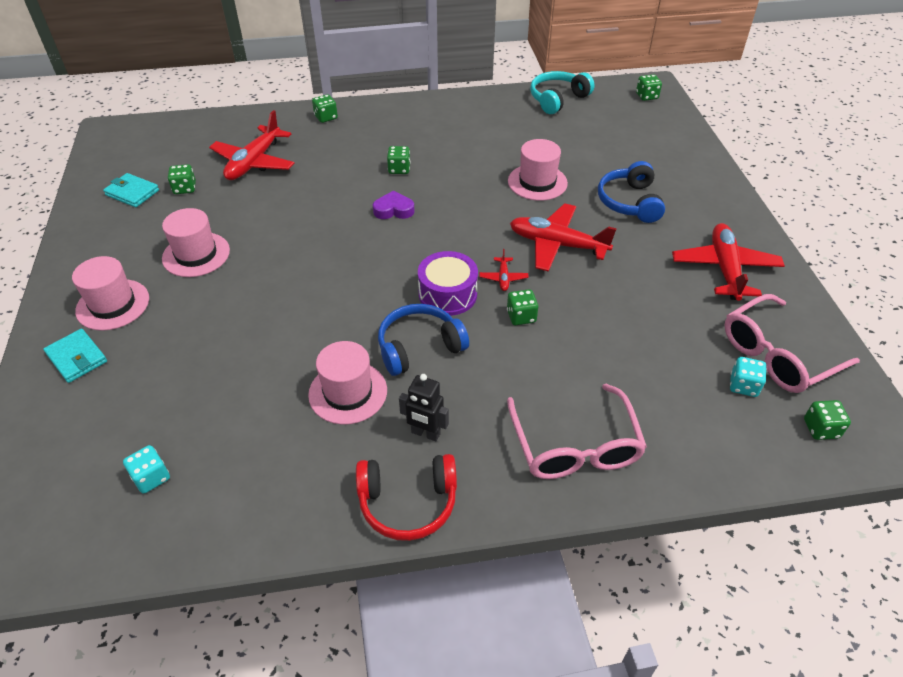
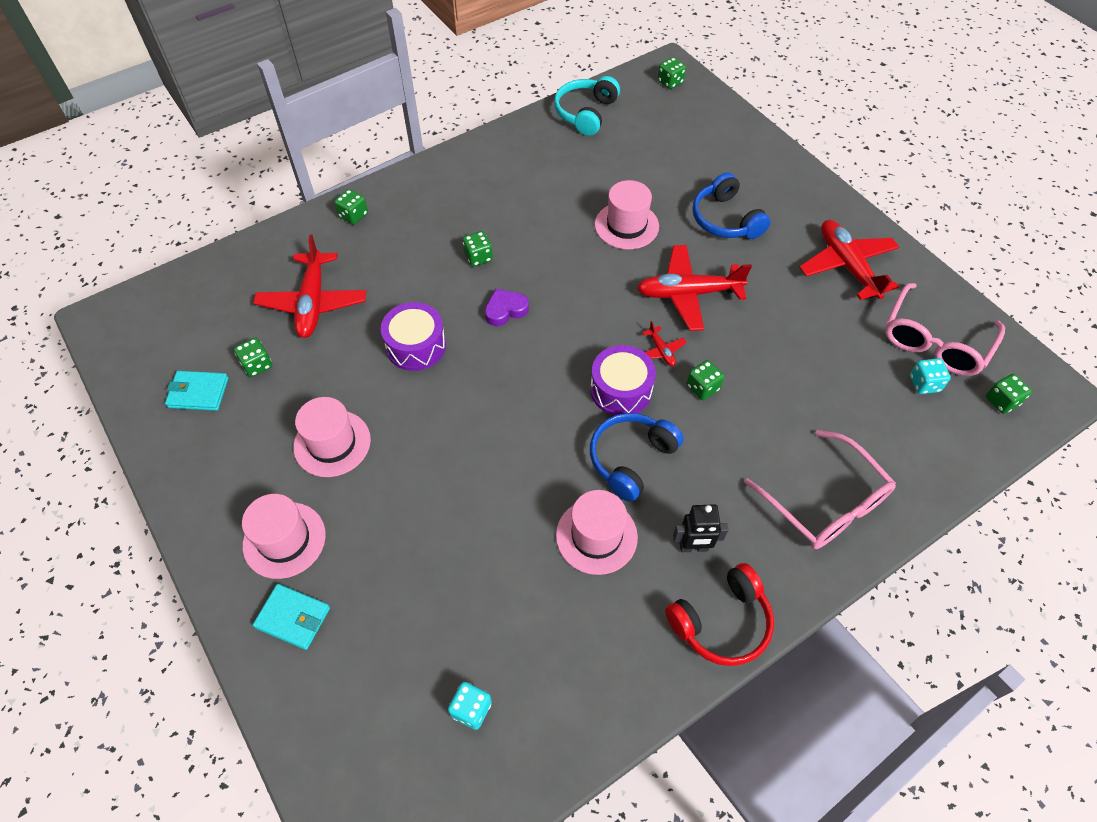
camera: 25 degrees left, 10 degrees up
(306, 212) = (416, 346): none -> purple drum

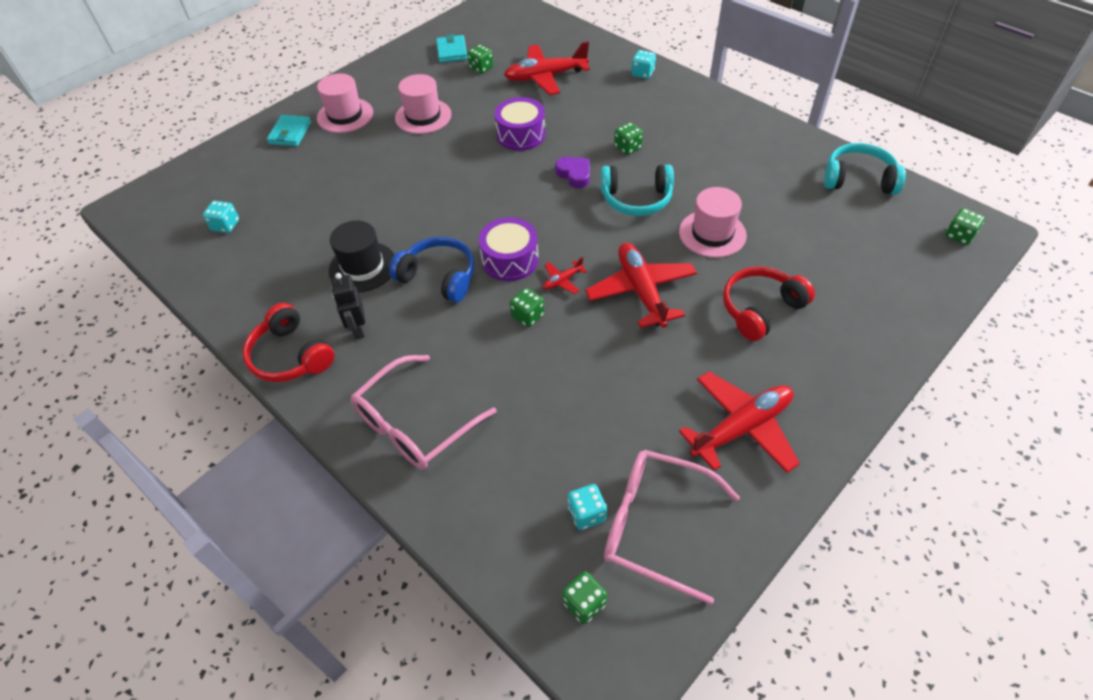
camera: 80 degrees right, 5 degrees down
(353, 215) = (642, 73): green dice -> turquoise dice
(561, 268) = (636, 199): none -> turquoise headphones
(596, 536) = (363, 267): pink hat -> black hat
(725, 219) = (760, 309): blue headphones -> red headphones

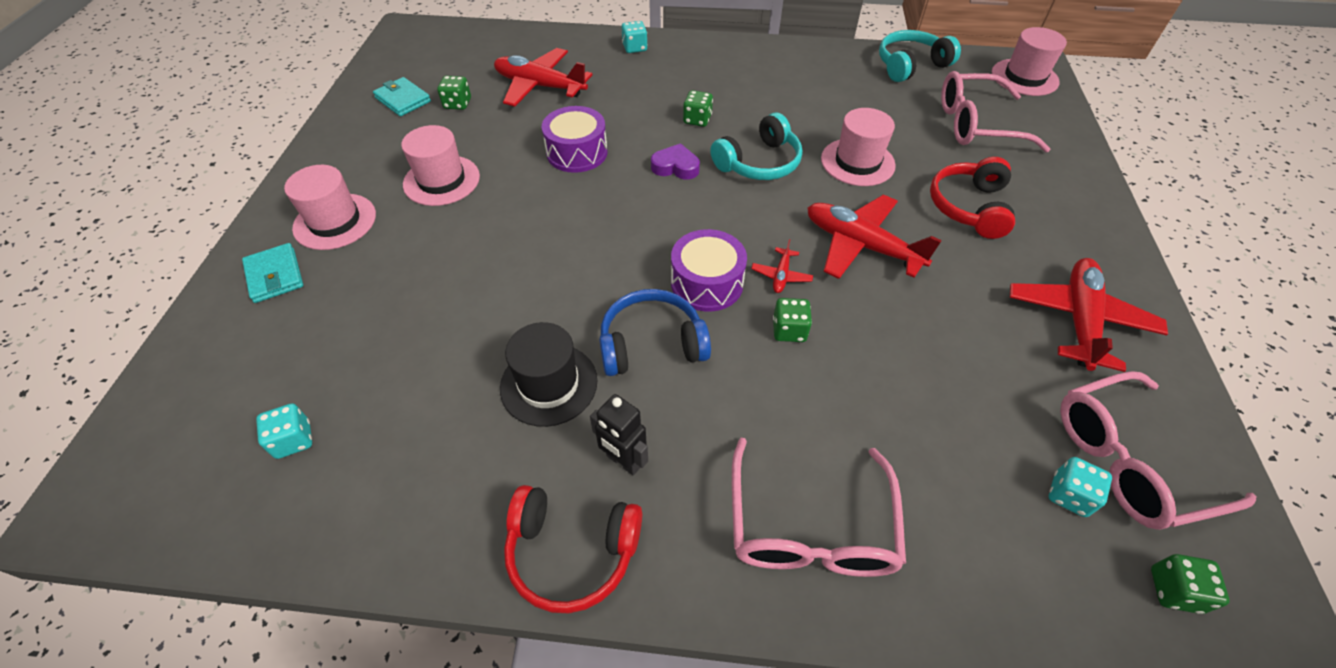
camera: 40 degrees left, 0 degrees up
(545, 77) = (540, 86): red plane -> red plane turned 75 degrees clockwise
(854, 253) = (976, 124): none -> pink glasses
(959, 236) = (1024, 77): green dice -> pink hat

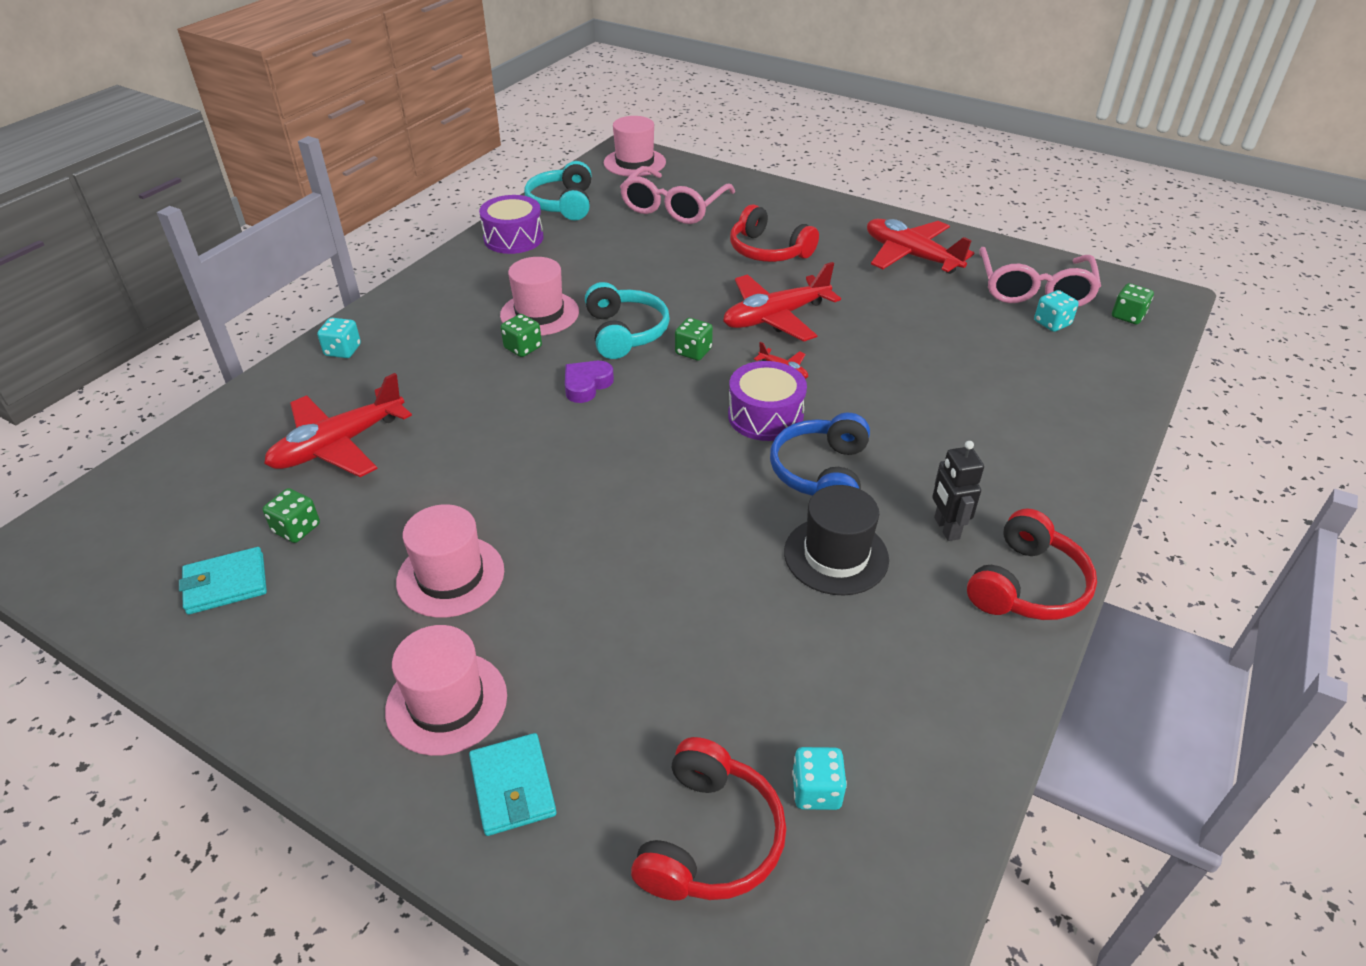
camera: 65 degrees left, 10 degrees down
(245, 388) = (709, 838): none -> red headphones
(275, 275) = (512, 787): turquoise wallet -> turquoise wallet turned 75 degrees clockwise
(577, 152) = (499, 448): purple drum -> purple drum (513, 238)
(623, 461) = (946, 528): black robot -> black robot turned 105 degrees clockwise
(789, 330) = (849, 388): green dice -> green dice (693, 351)
(810, 527) = (1042, 444): pink glasses -> none
(857, 162) = (671, 280): pink hat -> pink hat (539, 313)

